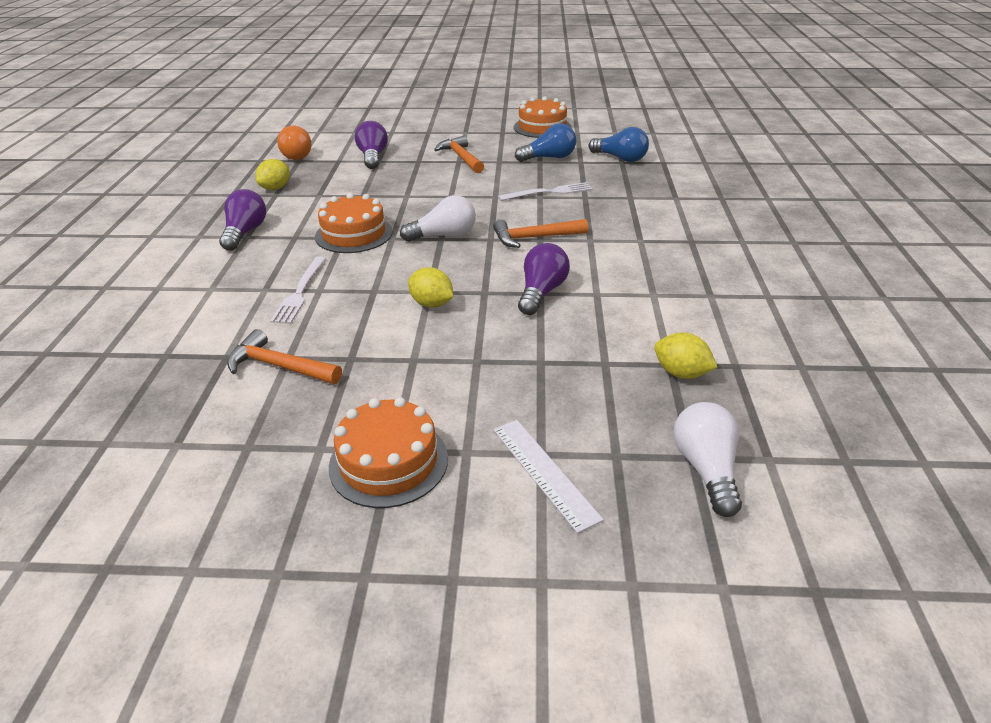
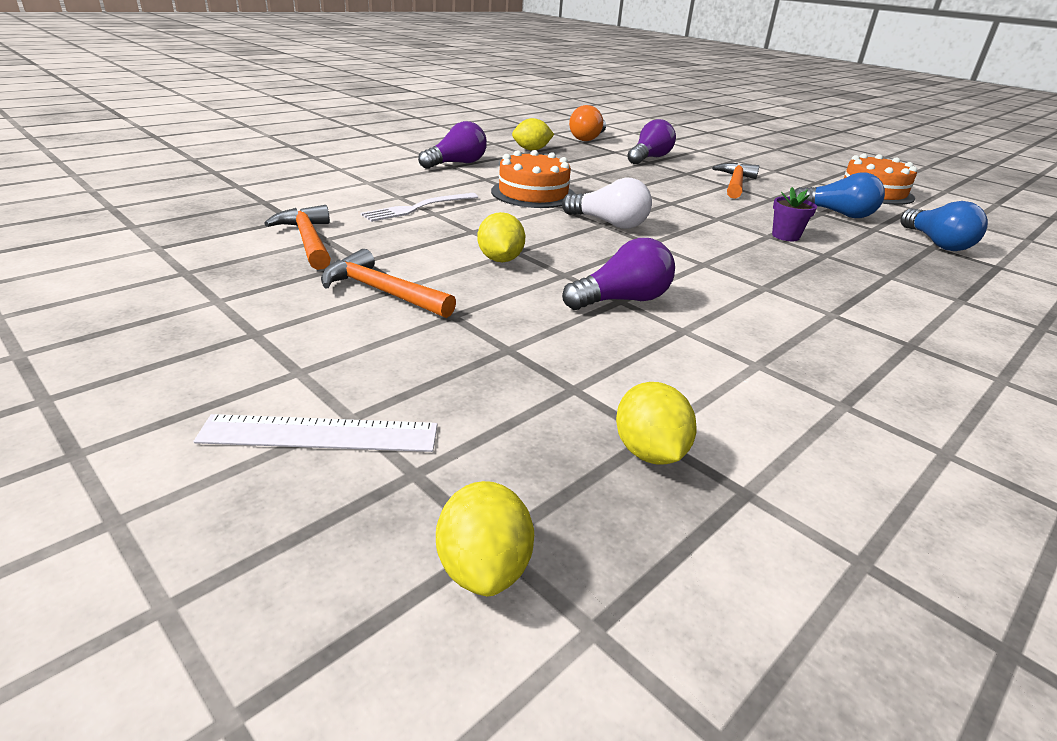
camera: 40 degrees right, 5 degrees down
(388, 462) = (233, 338): orange cake -> none
(534, 238) = (700, 260): orange hammer -> orange hammer (382, 292)
(544, 472) = (320, 434): white ruler -> white ruler turned 75 degrees clockwise
(548, 192) = (785, 236): white fork -> purple flower pot
(706, 469) = (483, 568): white light bulb -> yellow lemon

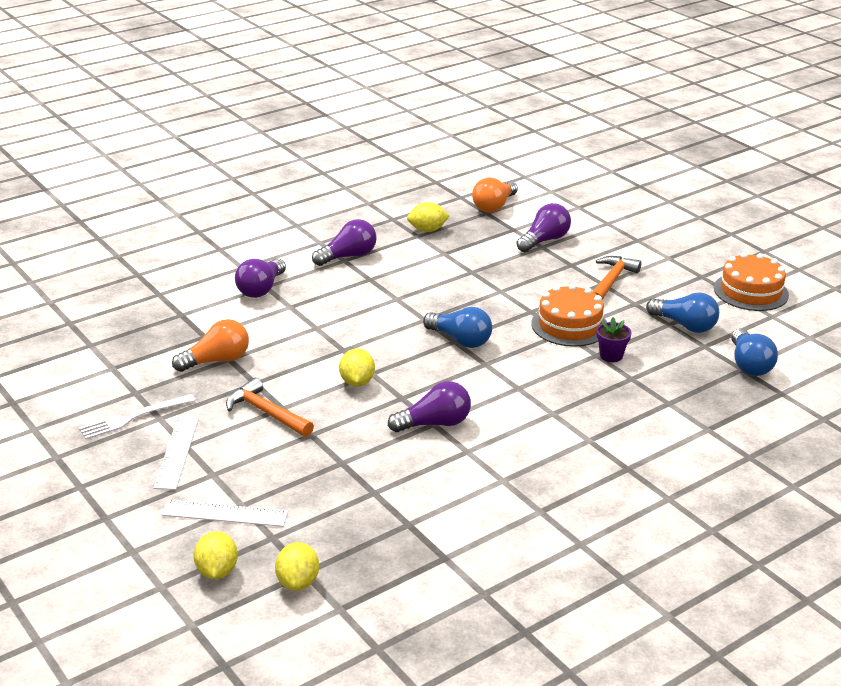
camera: 10 degrees right, 0 degrees up
(239, 342) = (177, 452): none -> white ruler
(308, 240) = (216, 361): orange hammer -> orange light bulb
(363, 183) = (261, 289): none -> purple light bulb
(418, 208) = (304, 321): white fork -> white fork (134, 417)
(533, 193) = (407, 300): orange cake -> orange cake (569, 325)
(609, 223) = (460, 340): white light bulb -> blue light bulb
(649, 452) = (402, 533): yellow lemon -> yellow lemon (217, 571)

